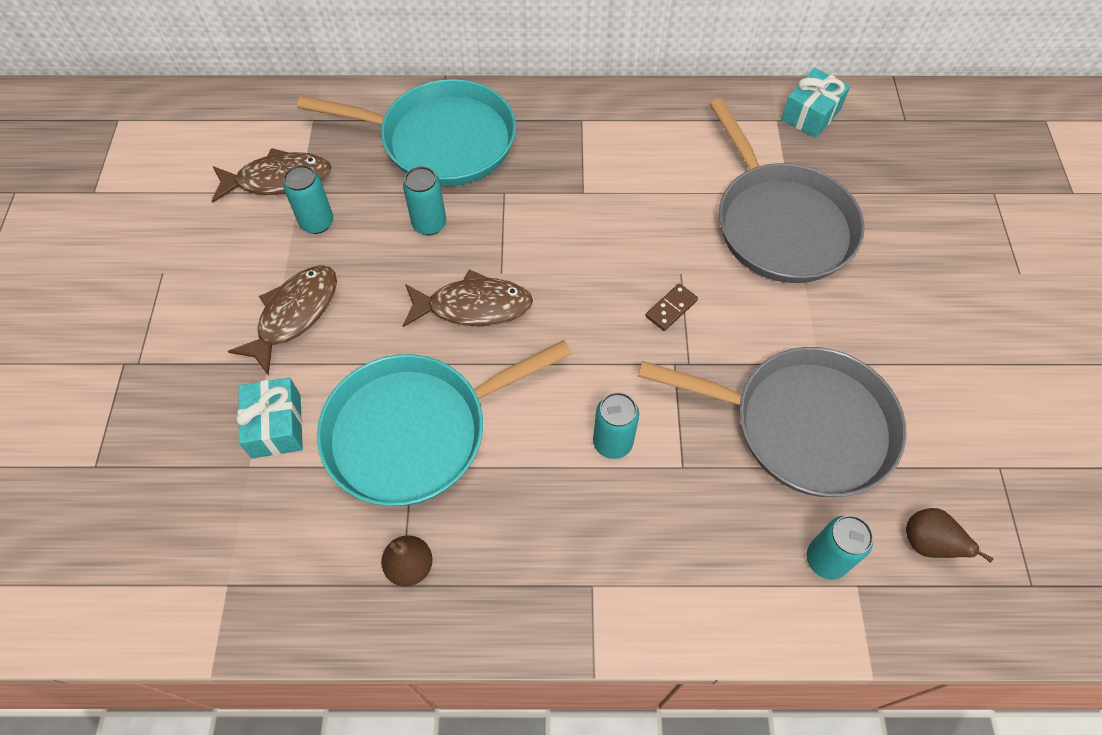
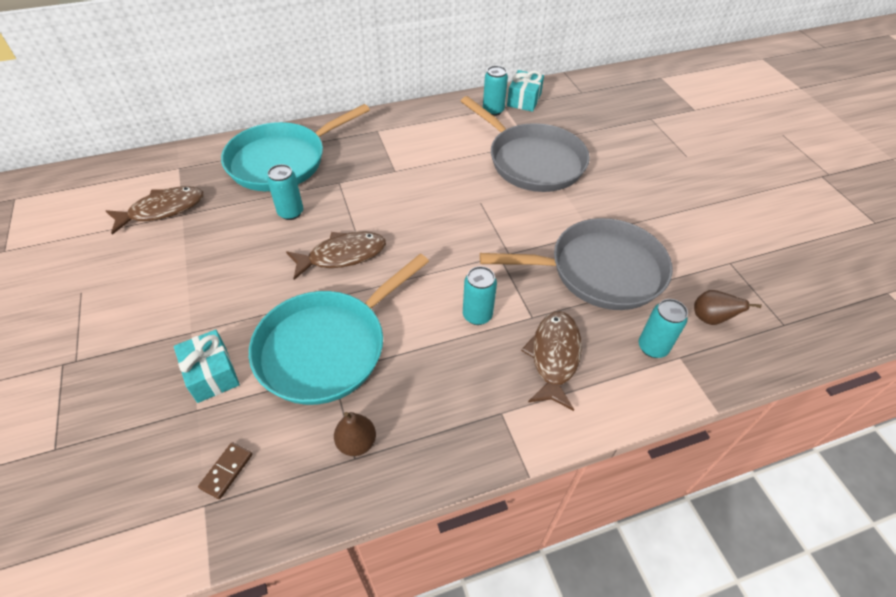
camera: 20 degrees left, 10 degrees down
(294, 315) = (203, 294): brown fish -> brown fish (554, 356)
(317, 223) = (202, 230): turquoise can -> turquoise can (493, 110)
(441, 140) = (282, 161): turquoise pan -> turquoise pan turned 150 degrees clockwise
(671, 308) = (483, 224): brown domino -> brown domino (227, 471)

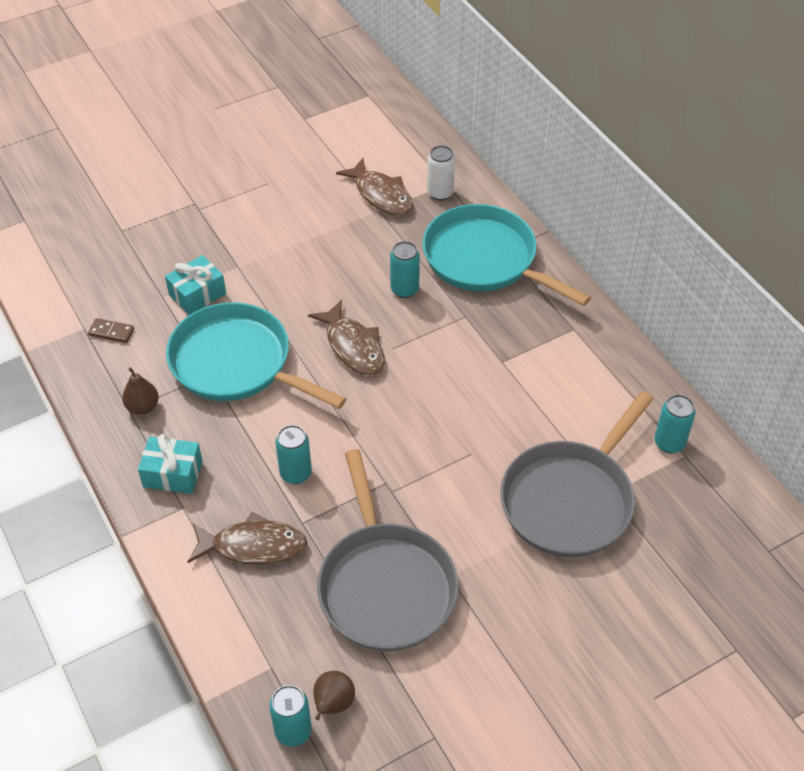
camera: 80 degrees right, 0 degrees up
(187, 173) = (440, 193): none -> white can
(524, 100) = (712, 477): turquoise gift -> turquoise gift (173, 474)
(652, 347) = (280, 640): turquoise can -> turquoise can (293, 731)

